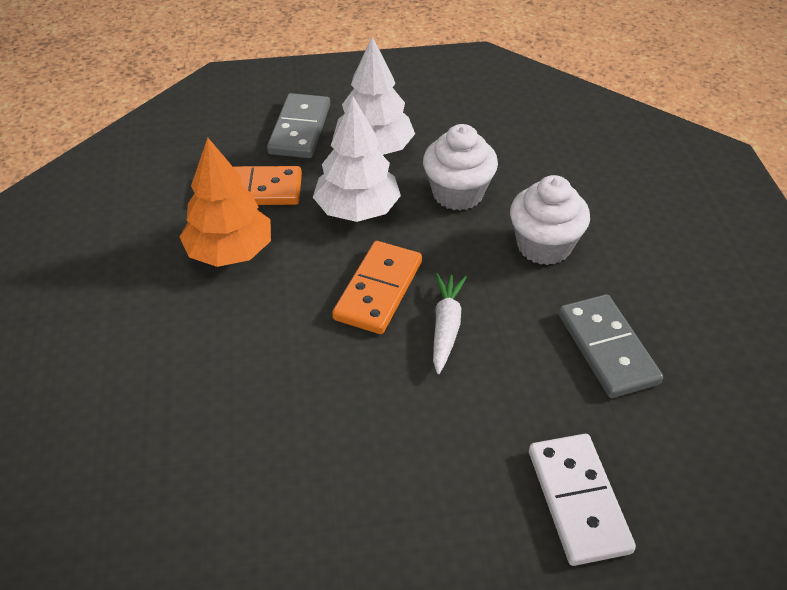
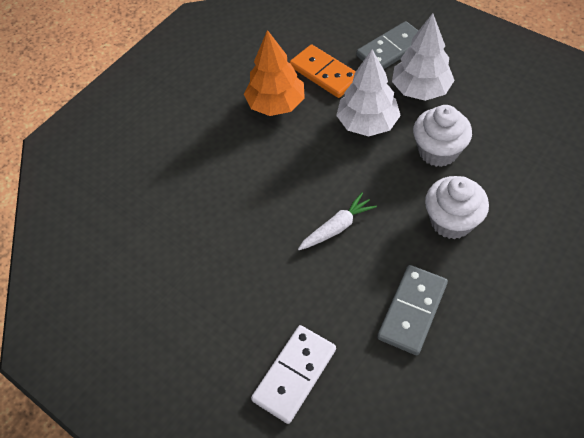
camera: 50 degrees right, 10 degrees up
(378, 290) = (325, 179): orange domino -> none

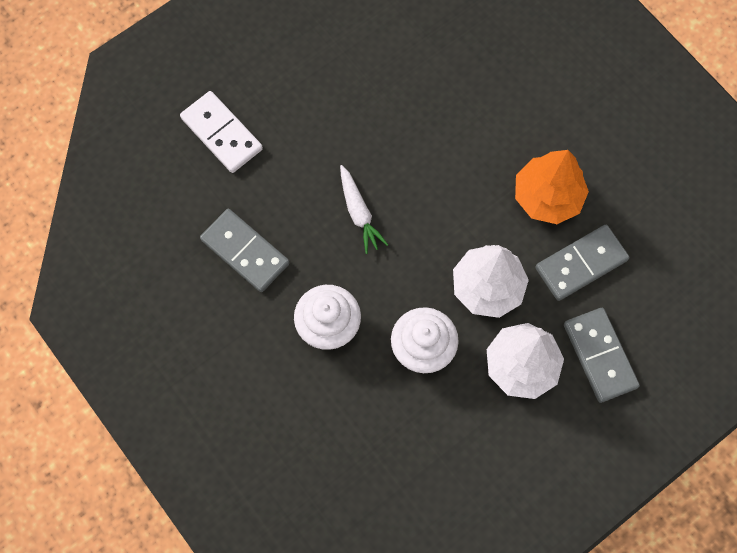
camera: 100 degrees right, 15 degrees up
(324, 73) = (581, 263): orange domino -> grey domino

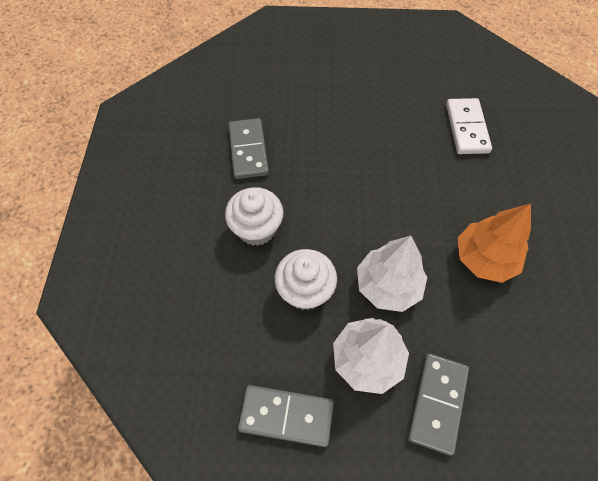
camera: 40 degrees right, 10 degrees down
(221, 134) = (296, 82): white domino -> white domino (466, 128)
(359, 213) = (339, 177): white carrot -> none
(581, 263) = (475, 323): grey domino -> grey domino (286, 415)

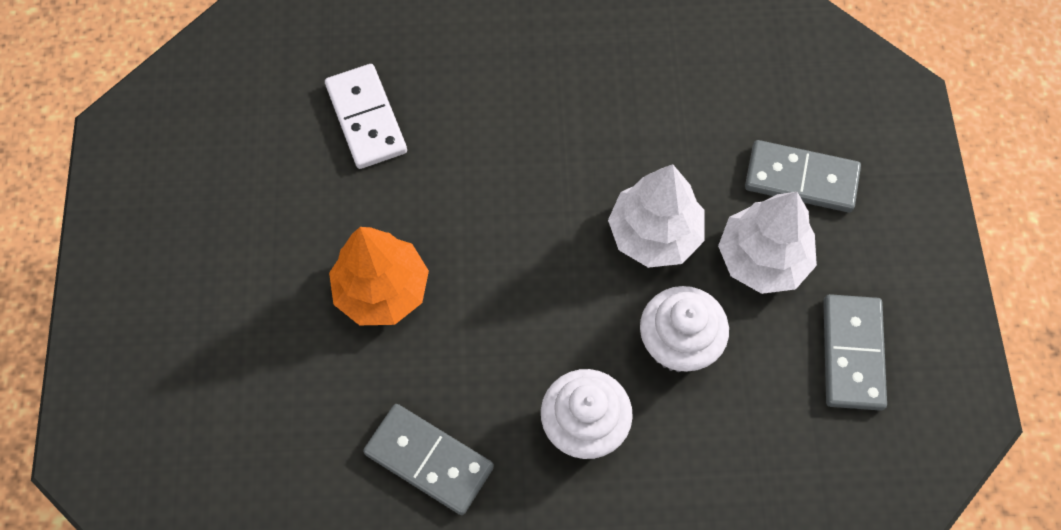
camera: 95 degrees left, 5 degrees up
(248, 150) = (429, 460): grey domino -> grey domino turned 45 degrees clockwise
(466, 128) = (366, 119): white domino -> white domino turned 75 degrees clockwise
(484, 258) = (597, 113): orange tree -> orange tree (382, 290)

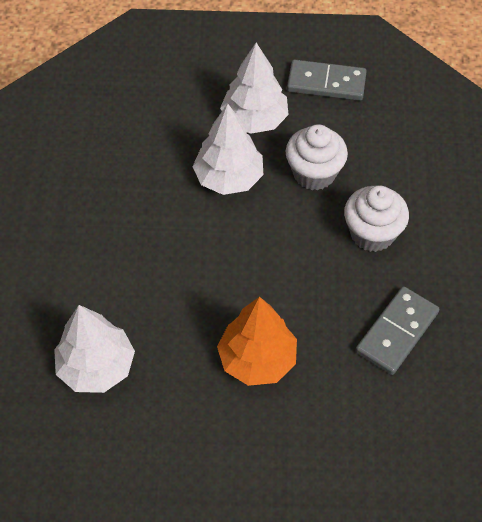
camera: 85 degrees left, 10 degrees down
(366, 119) = (97, 367): white domino -> white tree
(801, 178) = (196, 91): grey domino -> none

